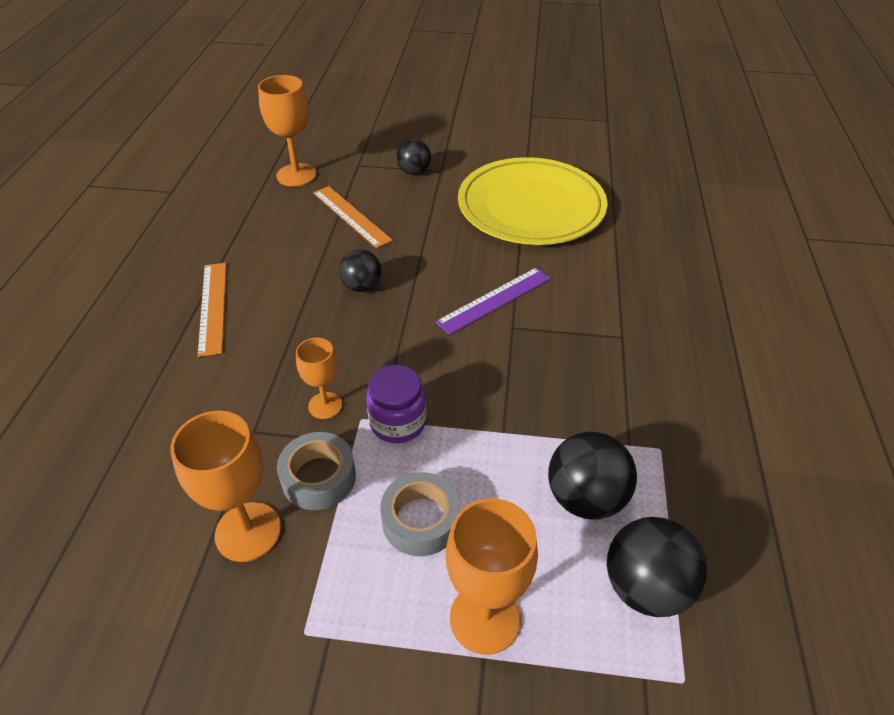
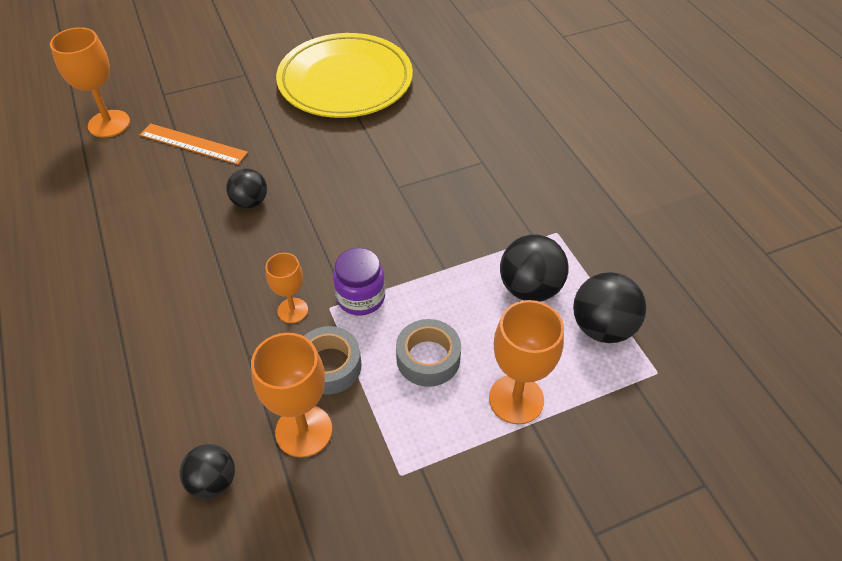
camera: 30 degrees left, 5 degrees up
(213, 307) = (125, 273): orange ruler -> none
(414, 172) = (221, 83): black ball -> black ball (213, 481)
(495, 300) = (369, 170): purple ruler -> none

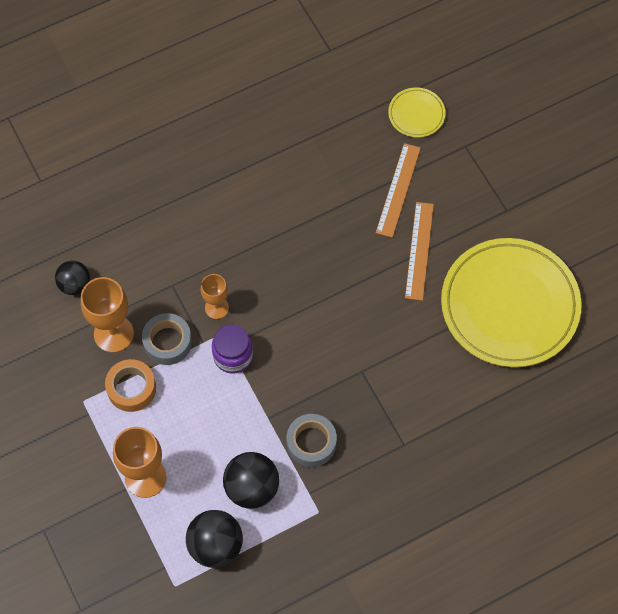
camera: 85 degrees right, 15 degrees up
(109, 124) = (416, 114): orange goblet -> yellow plate
(250, 202) = (330, 253): black ball -> none
(269, 134) = (419, 250): none -> orange ruler
(389, 411) = (131, 388): none -> orange tape
(428, 358) = (178, 412): grey tape -> grey tape (311, 443)

